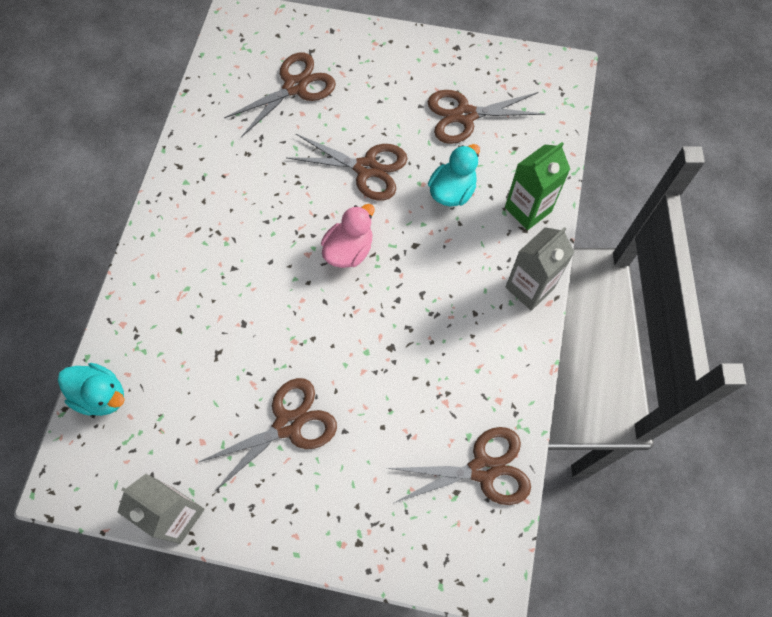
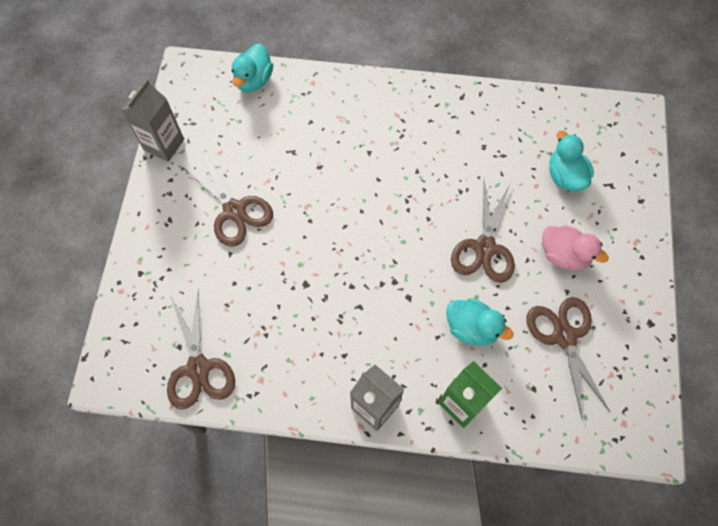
camera: 85 degrees right, 0 degrees up
(295, 87) = (565, 176): brown scissors -> turquoise duck
(349, 250) = (396, 241): pink duck -> pink duck (563, 255)

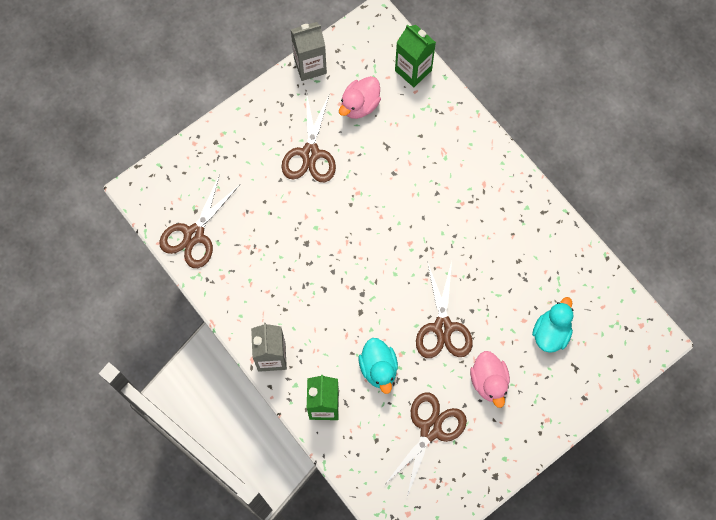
camera: 45 degrees right, 5 degrees up
(237, 140) = (360, 105): none -> pink duck
(254, 80) = (413, 70): turquoise duck -> green carton
(484, 247) = (443, 327): brown scissors -> brown scissors turned 60 degrees counterclockwise

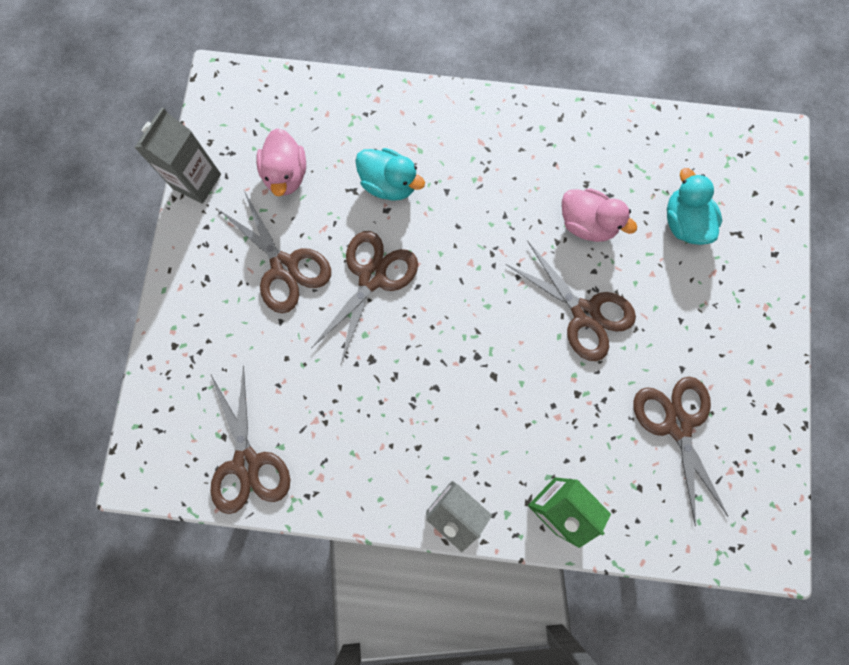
camera: 45 degrees left, 5 degrees up
(350, 201) = (372, 277): none -> brown scissors
(378, 368) = (568, 414): turquoise duck -> turquoise duck (389, 184)
(413, 70) = (304, 96): green carton -> none
(489, 381) = (679, 323): pink duck -> pink duck (587, 223)

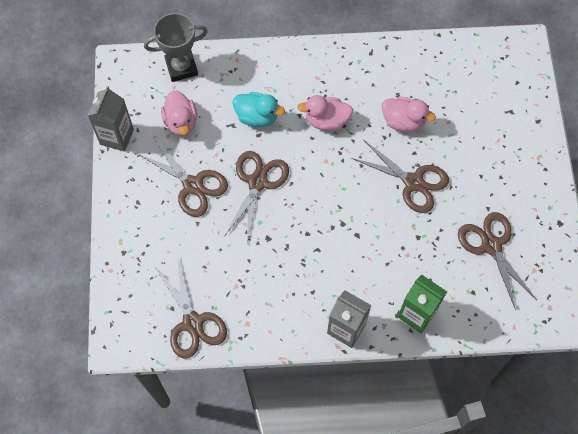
camera: 10 degrees left, 10 degrees down
(301, 98) = (181, 67): none -> grey trophy
(482, 205) = (326, 121): none -> pink duck
(684, 222) = (471, 110): turquoise duck -> none

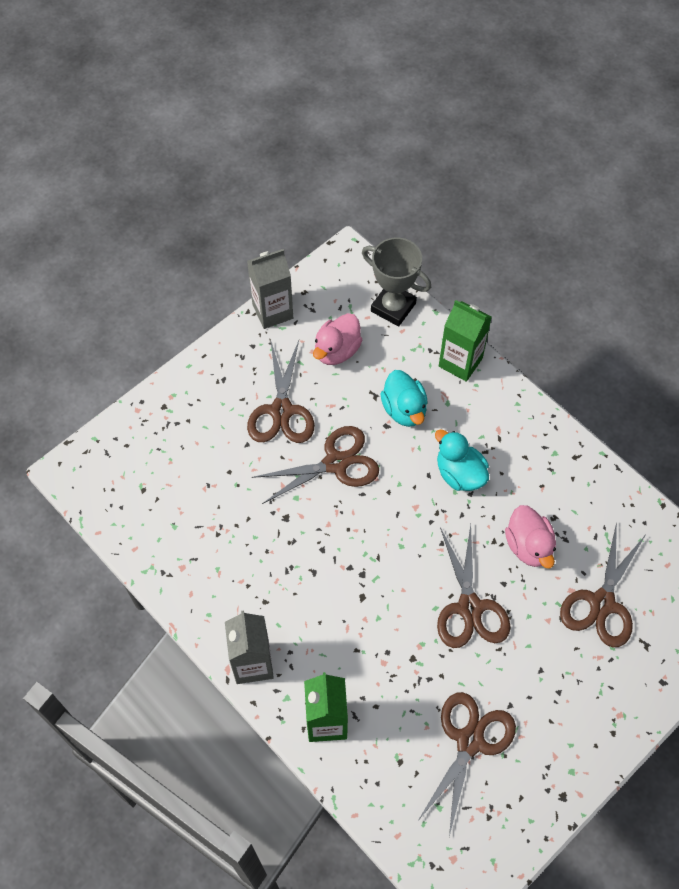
camera: 50 degrees right, 5 degrees down
(192, 323) = (143, 518): brown scissors -> brown scissors (602, 603)
(254, 61) = (460, 362): none -> green carton
(326, 121) = (459, 474): pink duck -> turquoise duck

